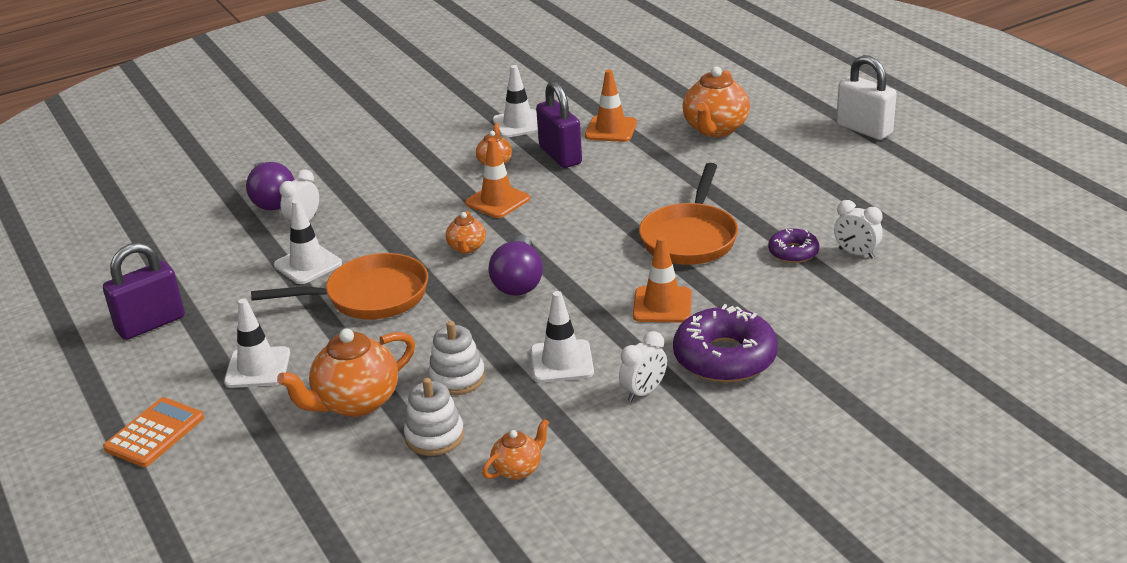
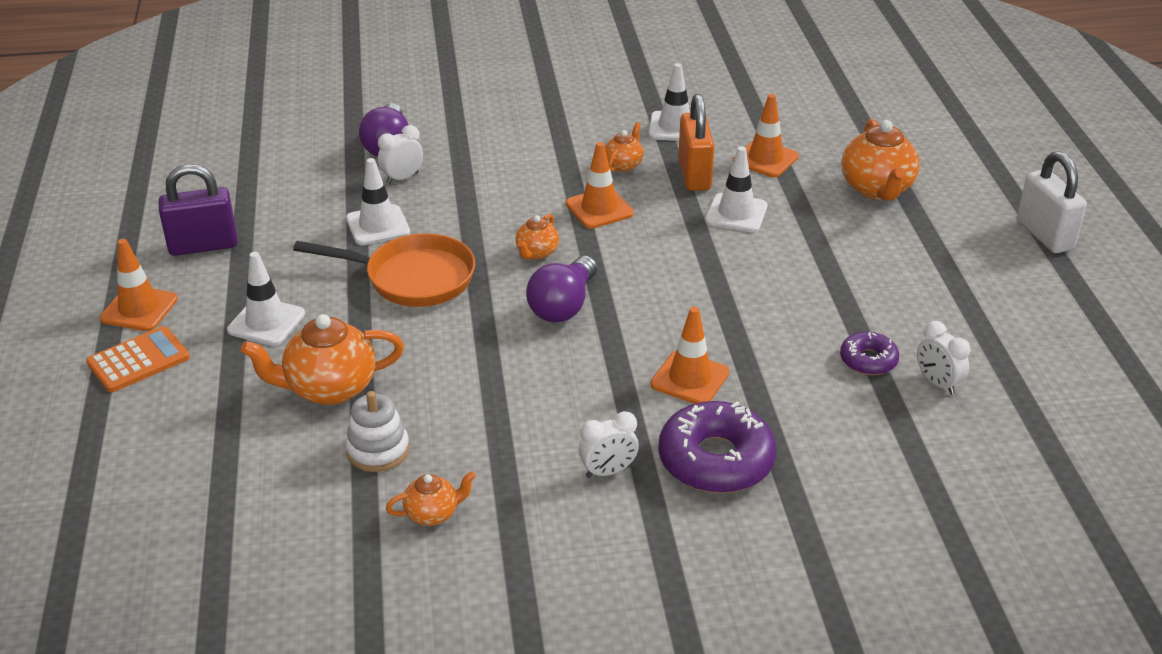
camera: 20 degrees right, 5 degrees up
(124, 392) = (139, 309): none -> orange traffic cone
(457, 378) = (438, 394): white stacking toy -> none
(560, 155) = (694, 175): purple padlock -> orange padlock
(561, 362) = (549, 409): white traffic cone -> white traffic cone (736, 213)
(690, 238) = (768, 309): orange pan -> none
(715, 129) = (877, 189): orange teapot -> orange teapot turned 45 degrees counterclockwise

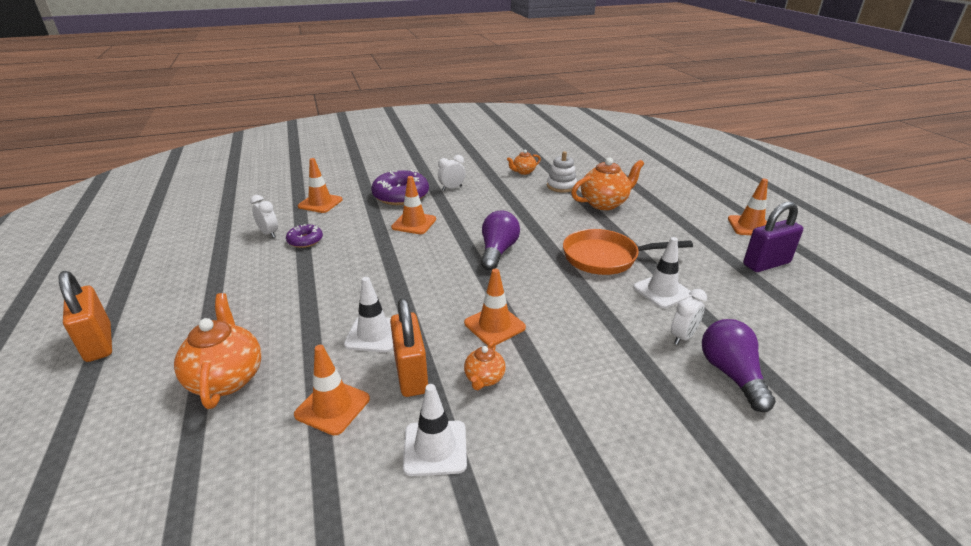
camera: 170 degrees right, 5 degrees down
(138, 360) = (714, 205): orange calculator -> none
(266, 322) = (670, 227): white traffic cone -> none
(536, 253) = (530, 283): orange teapot -> none
(876, 455) = (320, 203): none -> orange traffic cone
(1044, 235) = (99, 343): white padlock -> orange padlock

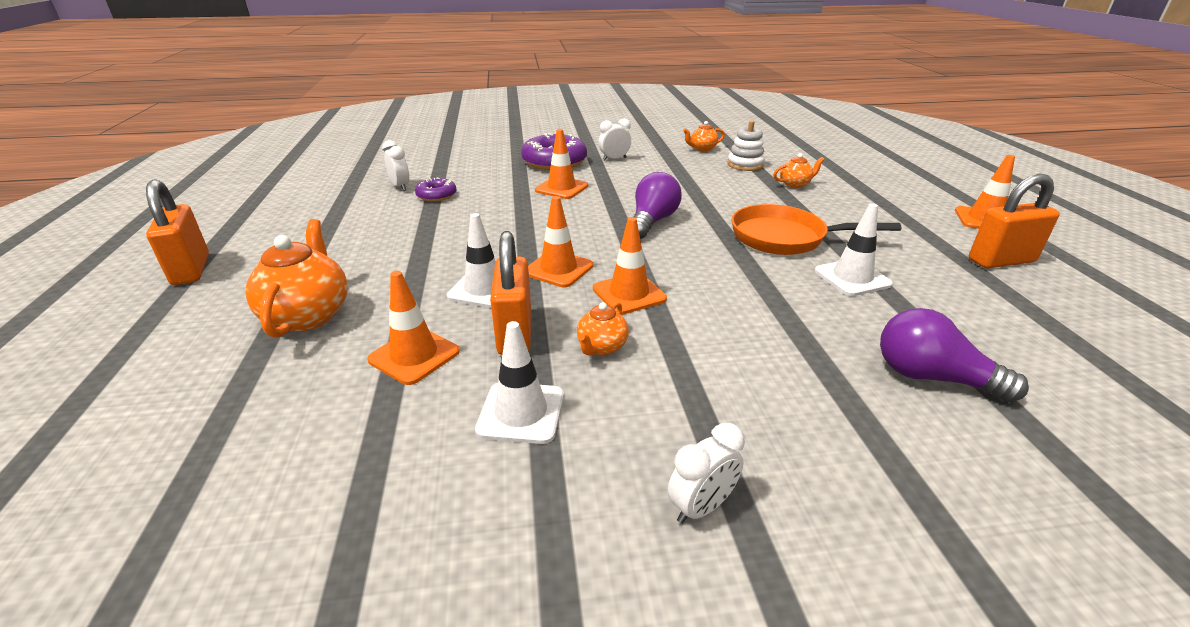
camera: 10 degrees right, 0 degrees up
(320, 203) = (464, 163): orange traffic cone -> orange traffic cone (558, 269)
(604, 203) = (795, 184): orange teapot -> orange teapot, size x0.54
(683, 337) = (871, 329): white clock -> white clock (701, 507)
(731, 374) = (932, 377): purple light bulb -> purple light bulb turned 60 degrees counterclockwise
(766, 264) = (1001, 261): purple padlock -> orange padlock

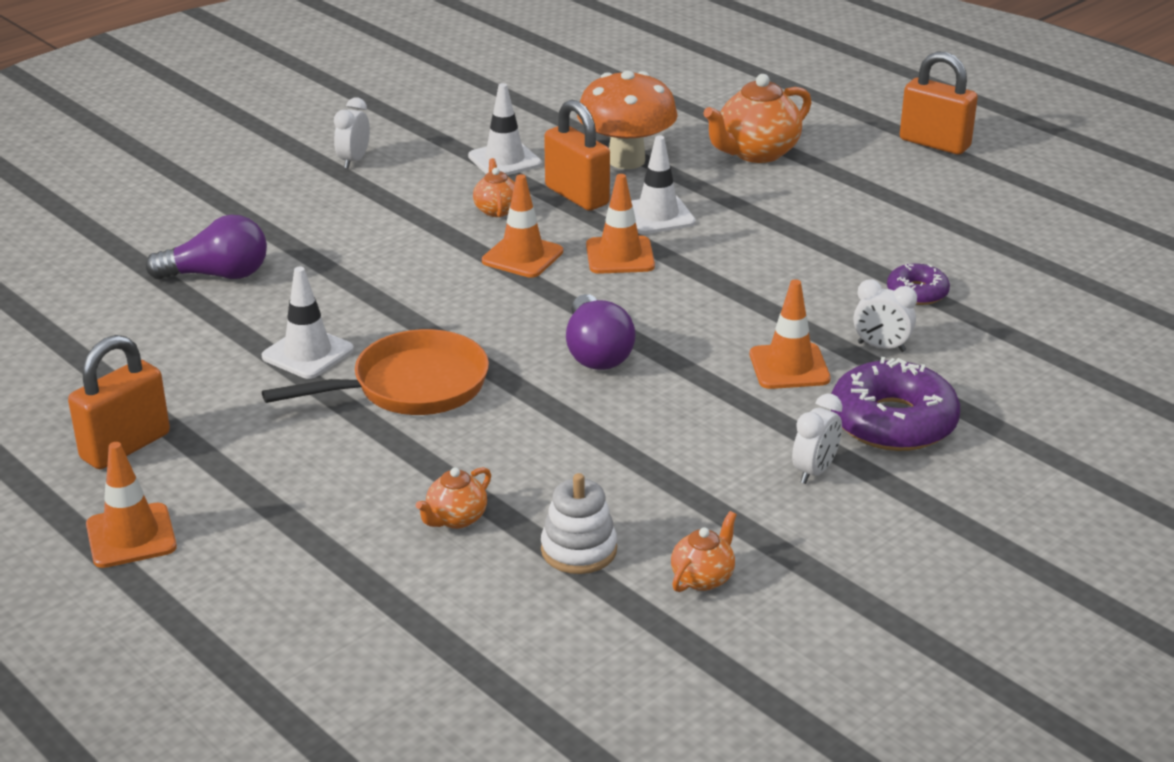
camera: 145 degrees right, 0 degrees up
(308, 315) = (756, 153): orange teapot -> orange teapot turned 90 degrees clockwise
(400, 186) = (991, 288): white clock -> white clock (881, 347)
(414, 356) = (626, 160): orange traffic cone -> orange mushroom

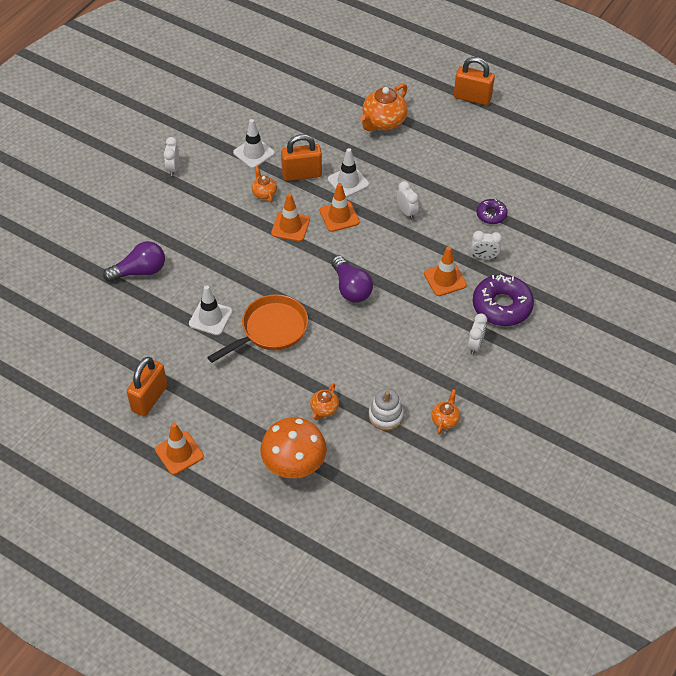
camera: 15 degrees left, 20 degrees up
(577, 196) = (302, 174): orange padlock -> orange padlock turned 45 degrees counterclockwise
(626, 160) = (318, 141): orange mushroom -> orange mushroom (294, 466)
(751, 267) = (407, 212): none -> white clock

